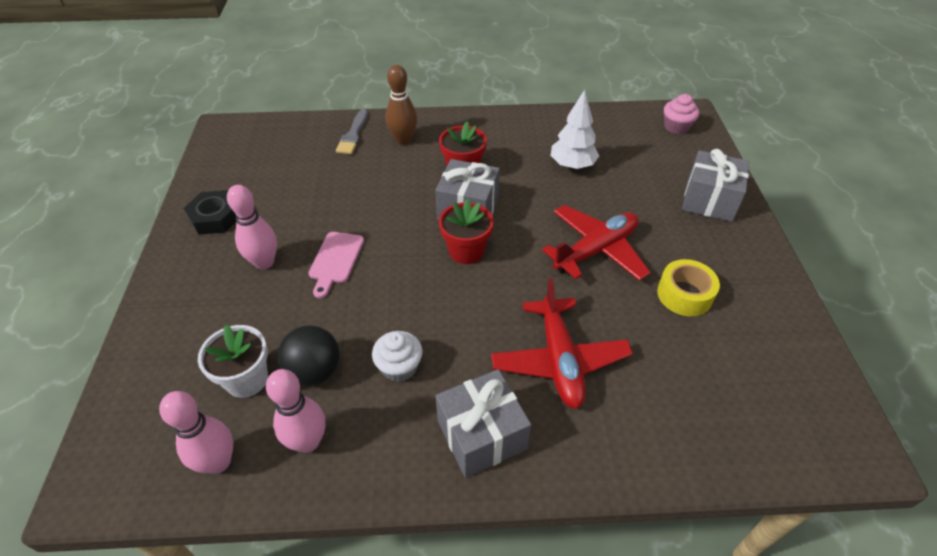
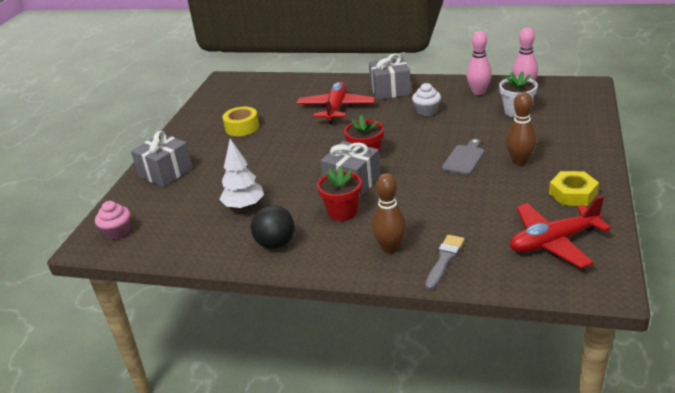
camera: 160 degrees left, 15 degrees down
(215, 217) = (573, 194): black nut -> yellow nut
(264, 262) = (520, 161): pink bowling pin -> brown bowling pin
(314, 371) = (476, 112): black ball -> black ball (275, 244)
(335, 260) = (464, 158): pink cutting board -> grey cutting board
(595, 250) = (275, 150): red plane -> red plane (553, 242)

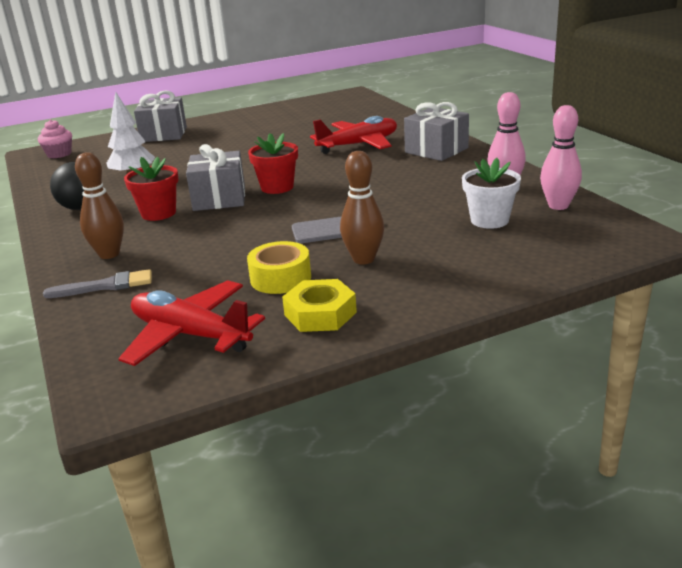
camera: 50 degrees right, 5 degrees down
(242, 127) = (271, 128): yellow tape -> yellow tape (280, 278)
(426, 111) = (415, 179): white cupcake -> none

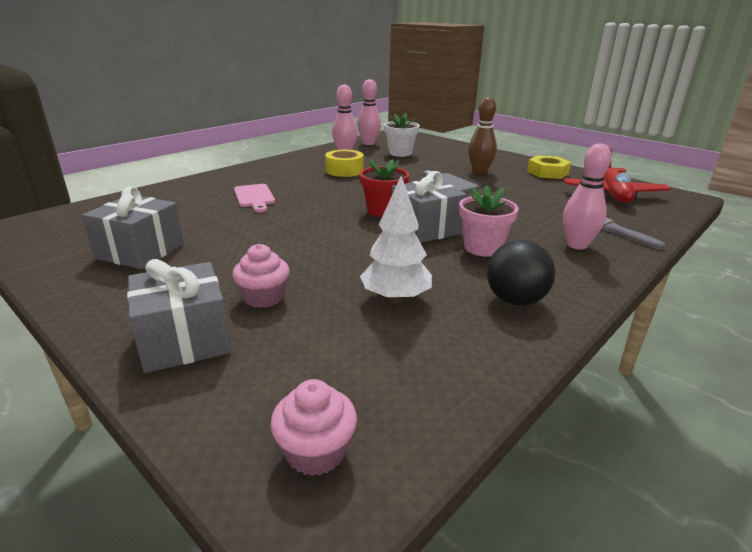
camera: 115 degrees left, 0 degrees up
(109, 254) = (577, 245): brown bowling pin -> pink bowling pin
(158, 213) = (482, 248): red flower pot -> pink flower pot
(181, 147) = (264, 297): none -> pink cupcake
(280, 278) = (527, 185): yellow tape -> yellow tape (344, 170)
(358, 145) = (254, 197): red plane -> pink cutting board
(436, 150) = (270, 171): grey gift -> grey gift (140, 251)

